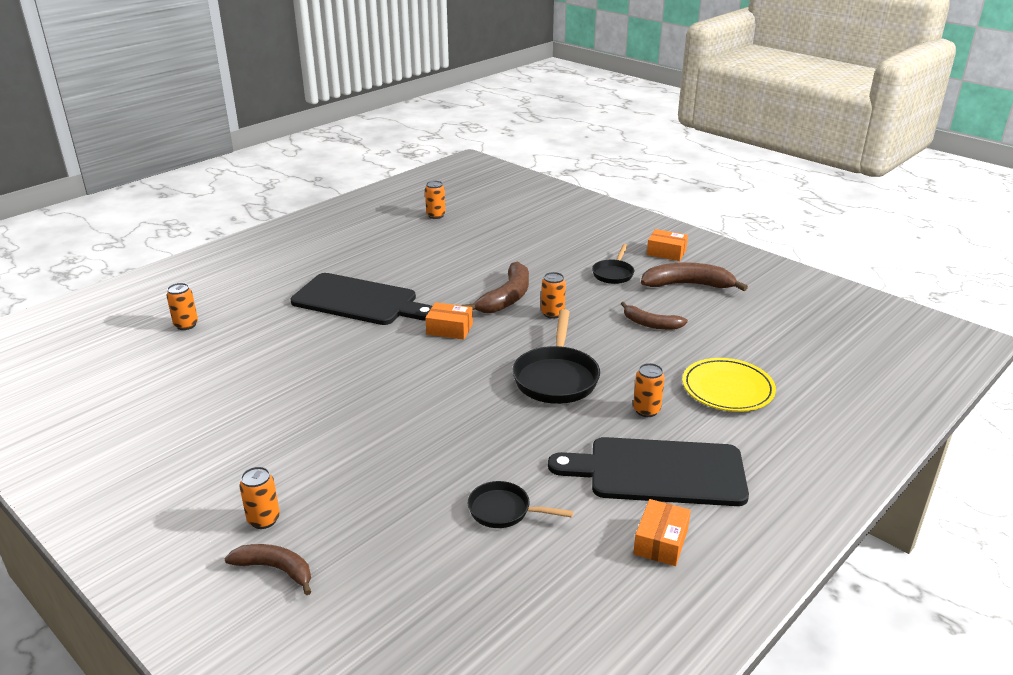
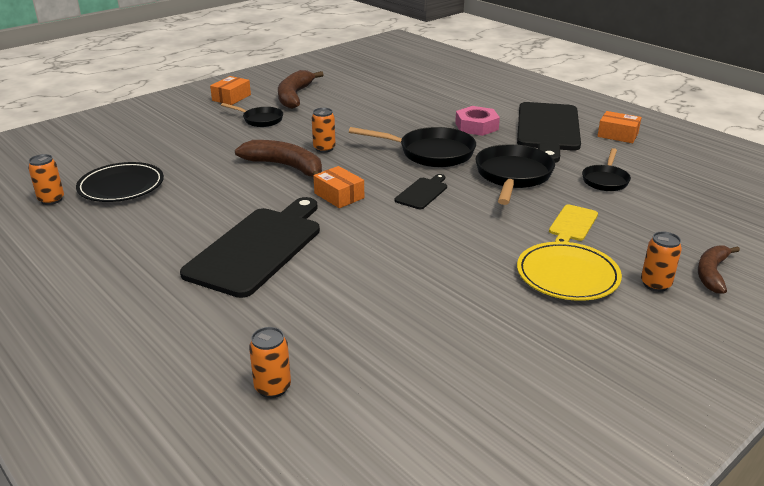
camera: 85 degrees left, 0 degrees up
(390, 472) = (572, 224): none -> yellow cutting board
(449, 329) = (339, 195): orange box -> orange box turned 60 degrees counterclockwise
(459, 235) = (121, 186): none -> black plate
(459, 374) = (422, 192): none -> black cutting board
(504, 434) = (513, 176): none -> black pan
(646, 410) = (476, 126): orange can -> pink nut
(651, 324) = (354, 114): brown banana -> none
(727, 389) = (449, 100): yellow plate -> yellow plate (567, 275)

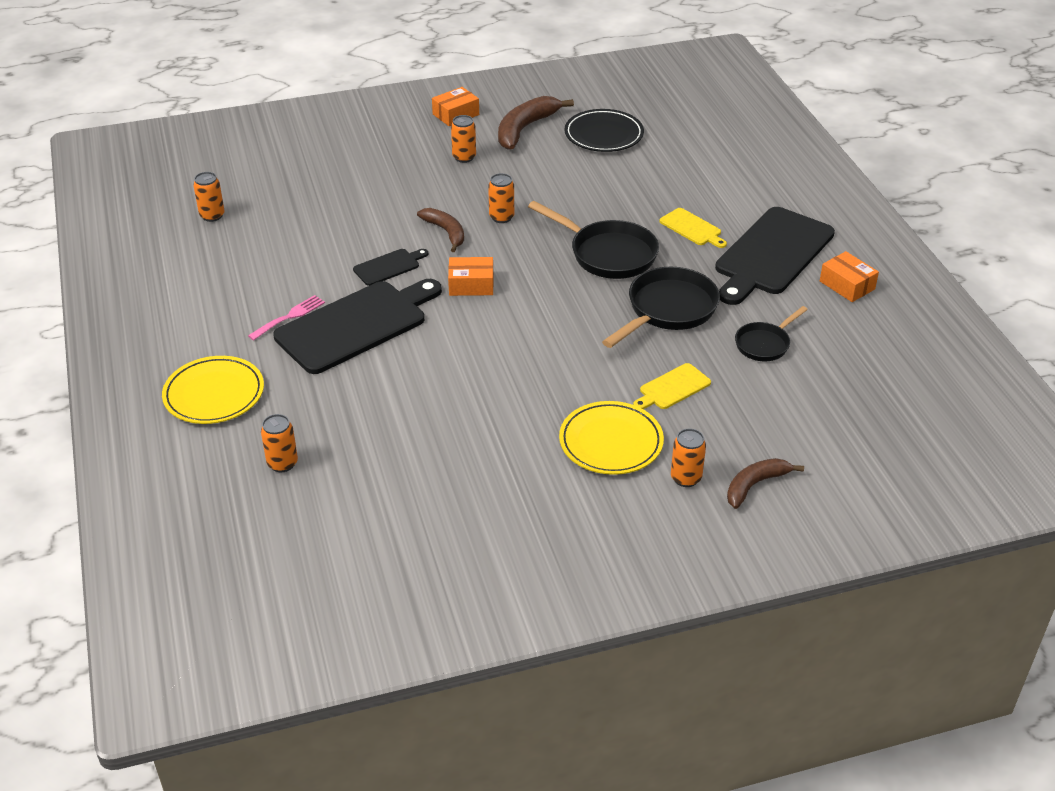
camera: 25 degrees right, 10 degrees up
(121, 186) = (279, 216): black plate -> black plate (604, 135)
(148, 344) = (214, 394): none -> yellow plate
(185, 257) = (289, 316): none -> pink fork
(260, 120) = (464, 157): black pan -> orange can
(285, 166) = (446, 232): brown banana -> brown banana, size x0.64
(339, 195) = (471, 285): orange box -> orange box turned 75 degrees counterclockwise
(422, 192) = (556, 304): black cutting board -> black cutting board (389, 266)
(476, 126) = (692, 228): pink nut -> yellow cutting board

